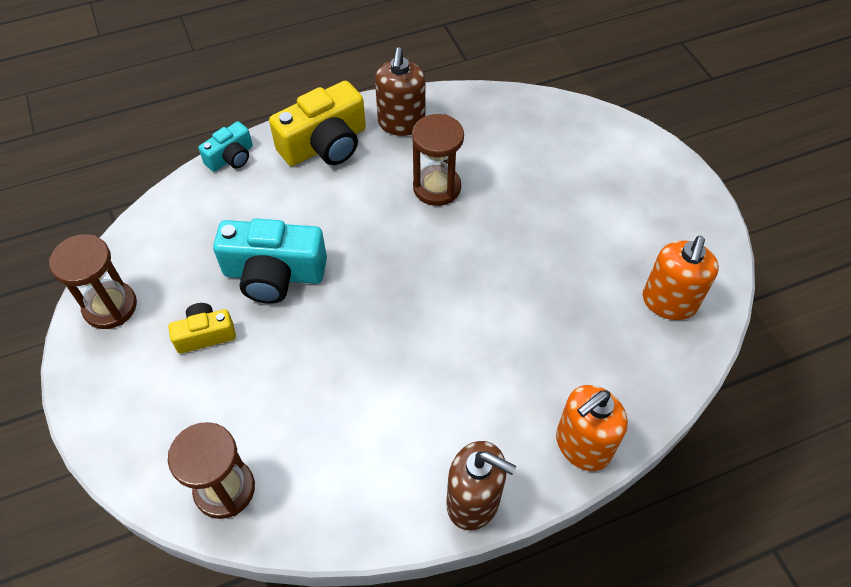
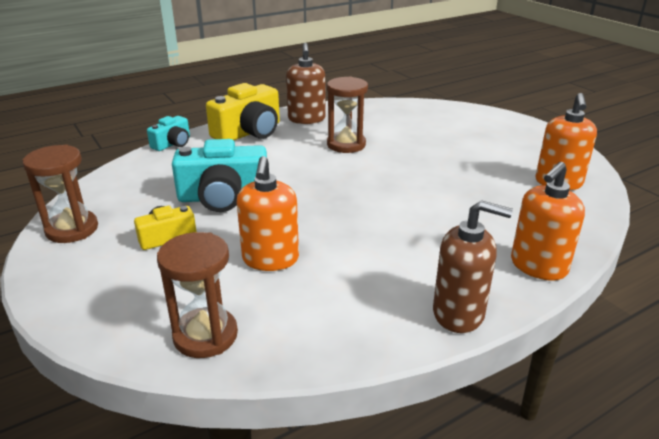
camera: 10 degrees left, 25 degrees down
(305, 388) = (270, 259): none -> orange soap dispenser

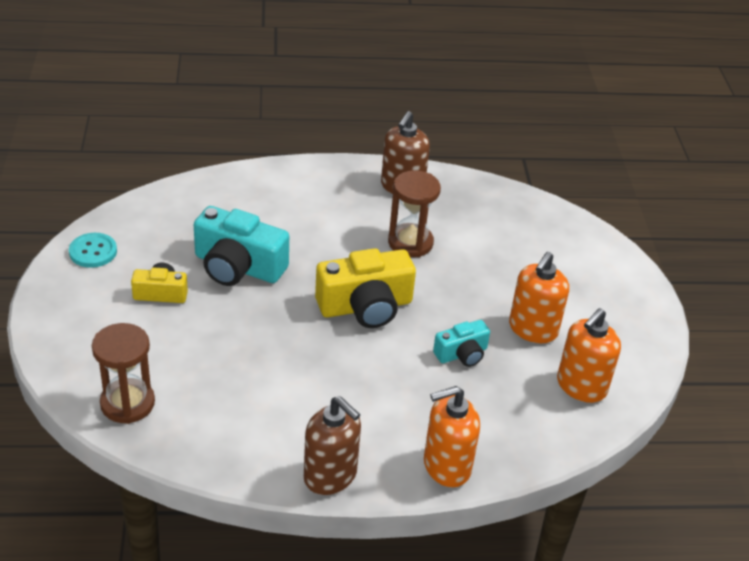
camera: 25 degrees right, 10 degrees up
(72, 229) = (93, 251): brown hourglass -> turquoise button
(172, 144) = (241, 173): turquoise camera -> turquoise camera (462, 354)
(249, 132) = (326, 185): yellow camera -> yellow camera (365, 306)
(270, 259) = (226, 354): orange soap dispenser -> orange soap dispenser (533, 329)

